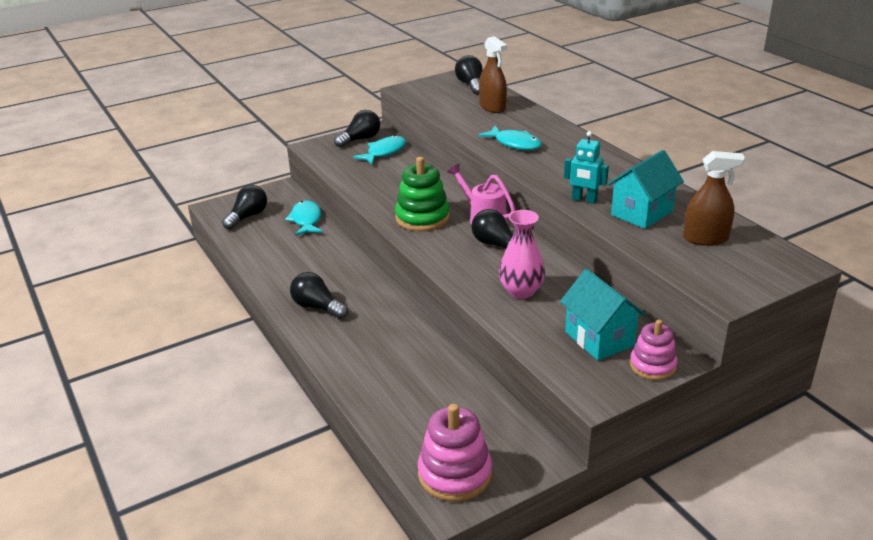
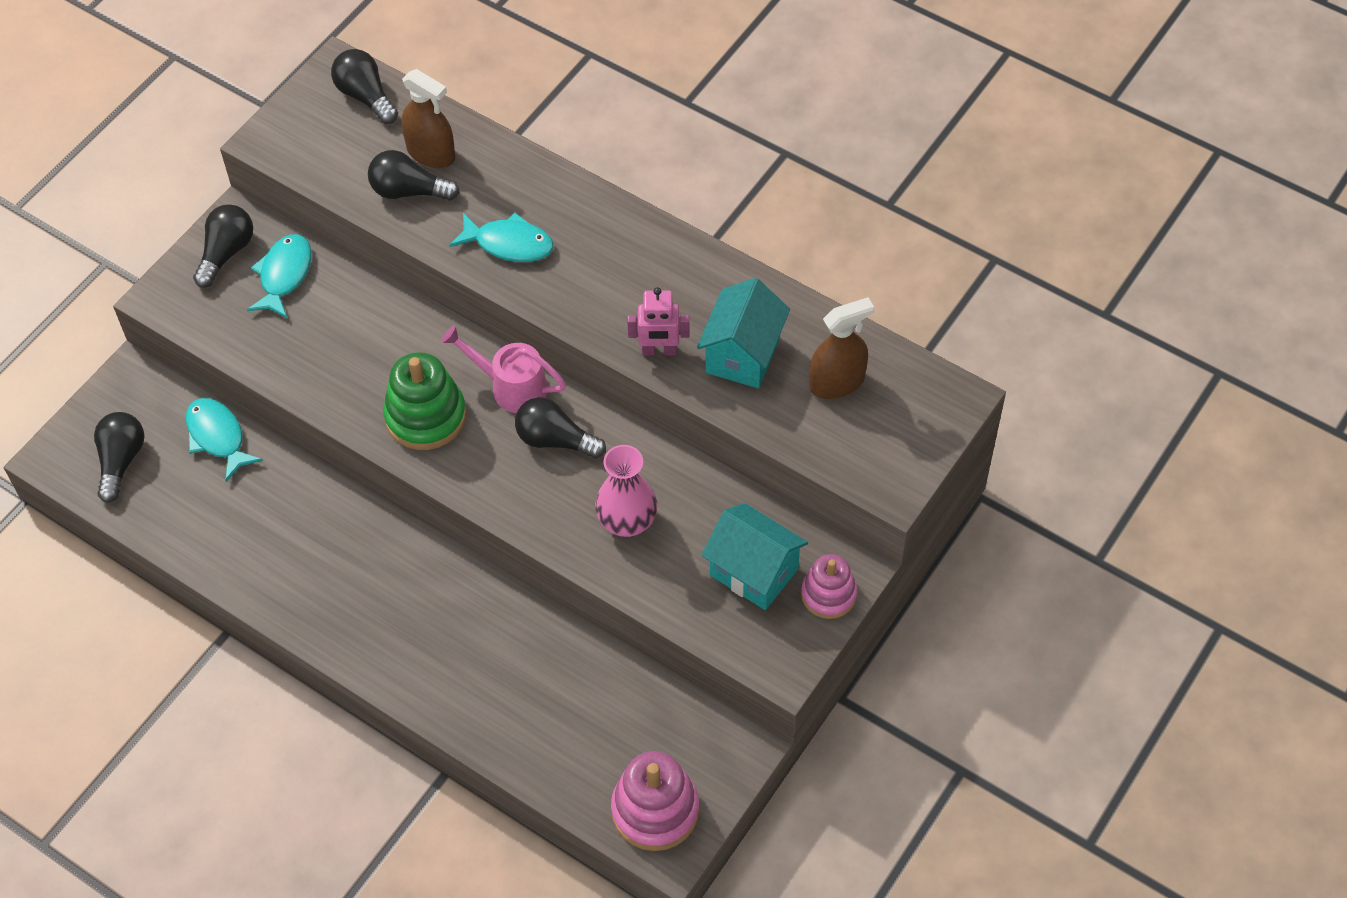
camera: 25 degrees left, 25 degrees up
(317, 307) = (344, 611): black light bulb -> black light bulb (409, 191)
(584, 200) = (659, 351): turquoise robot -> pink robot

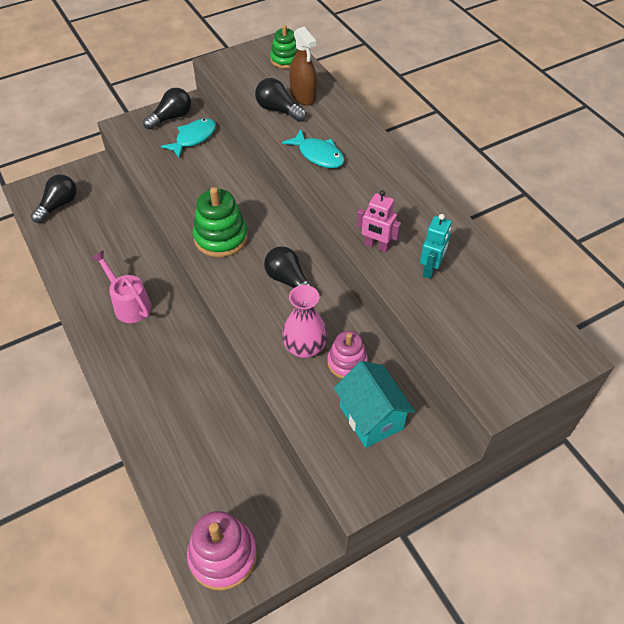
camera: 25 degrees right, 5 degrees down
(218, 437) = (115, 213): turquoise fish -> none
(366, 96) = (285, 59): black light bulb -> green stacking toy
(511, 387) = (281, 241): pink watering can -> pink watering can (129, 304)
(743, 355) = (431, 269): turquoise house -> turquoise robot
(828, 594) = (416, 457): pink stacking toy -> pink stacking toy (347, 362)
(837, 382) = (488, 311): brown spray bottle -> none

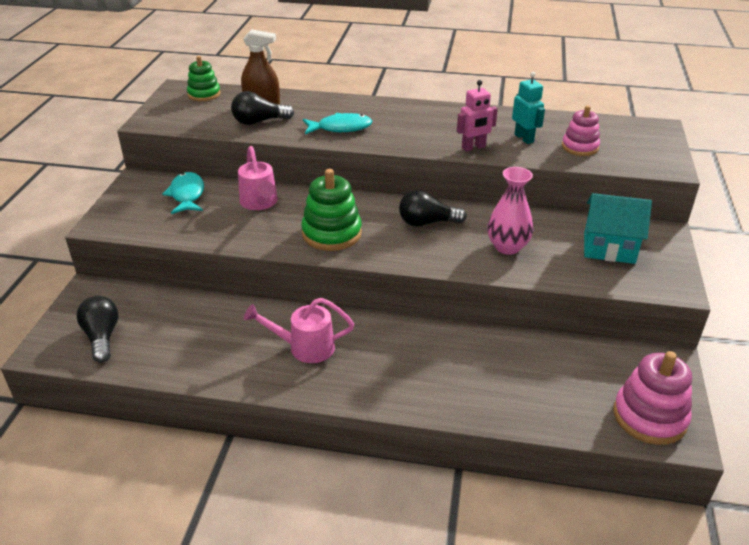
camera: 50 degrees left, 15 degrees down
(171, 118) = (139, 194): black light bulb -> none
(220, 178) = (260, 203): none -> pink watering can
(347, 362) = (544, 234): pink stacking toy -> pink stacking toy (580, 147)

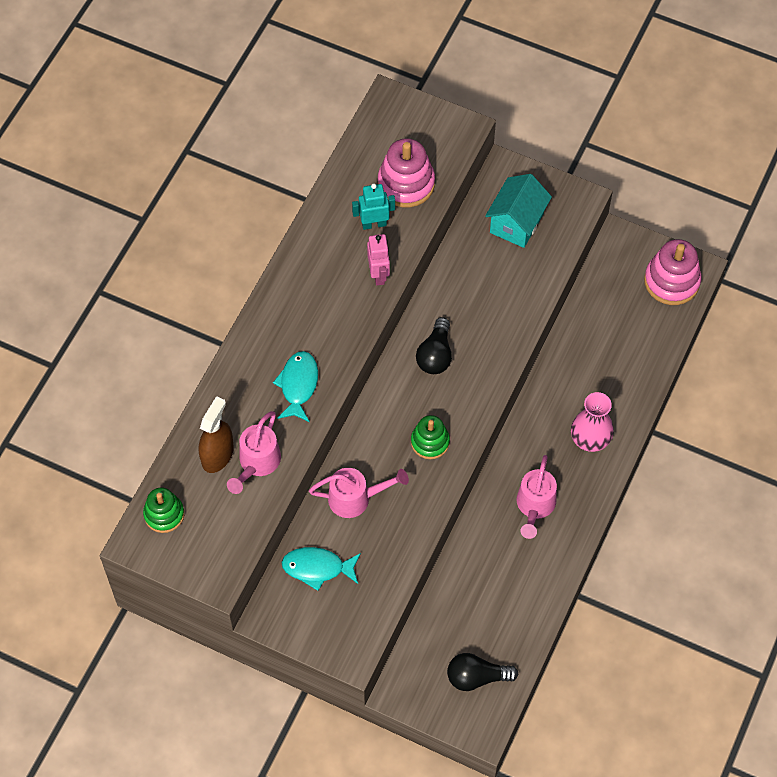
camera: 75 degrees left, 25 degrees up
(259, 121) = (257, 463): black light bulb -> pink watering can
(331, 233) = (430, 442): green stacking toy -> green stacking toy, size x0.65
(507, 247) = (492, 301): pink vase -> pink vase (590, 439)
(580, 147) = (406, 183): pink stacking toy -> pink stacking toy, size x1.54

